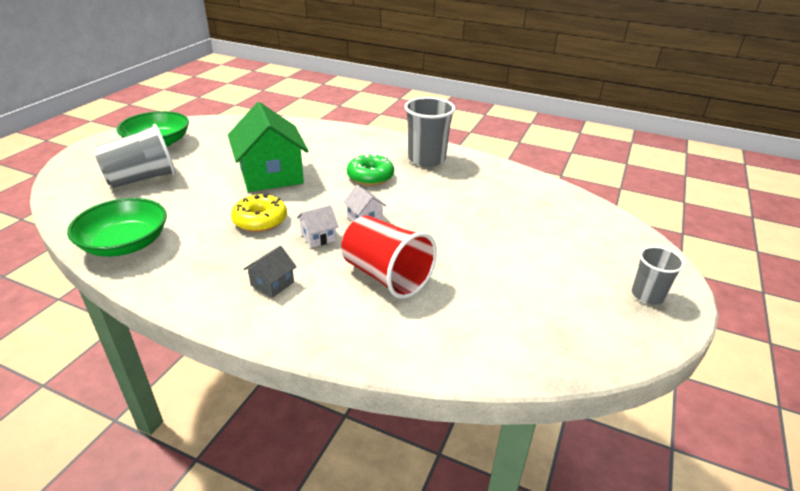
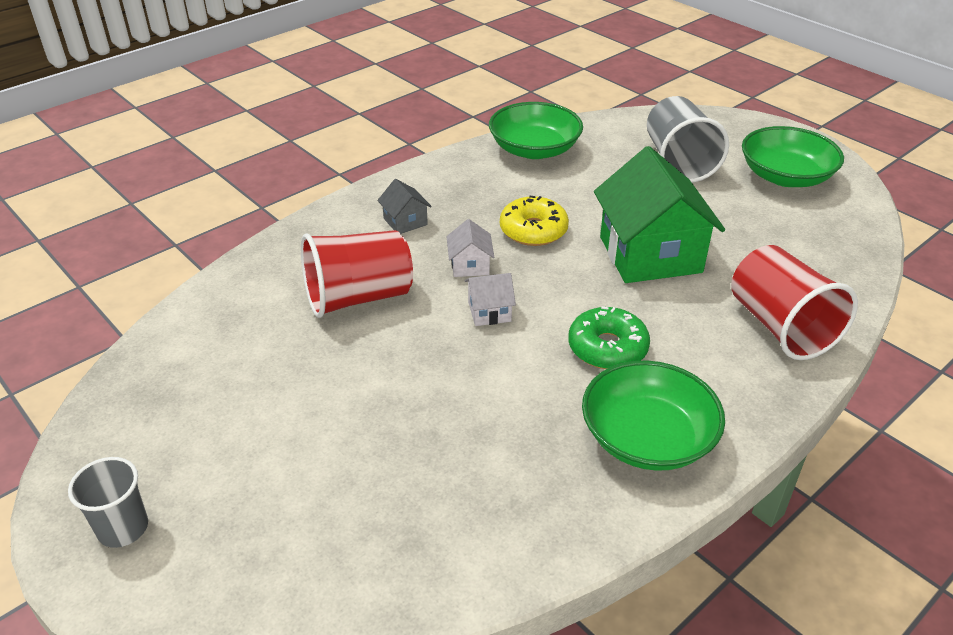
camera: 115 degrees right, 5 degrees up
(271, 175) = (650, 255): green house -> green house turned 75 degrees clockwise
(320, 137) = (780, 327): none -> red cup
(426, 159) = (647, 438): grey cup -> green bowl

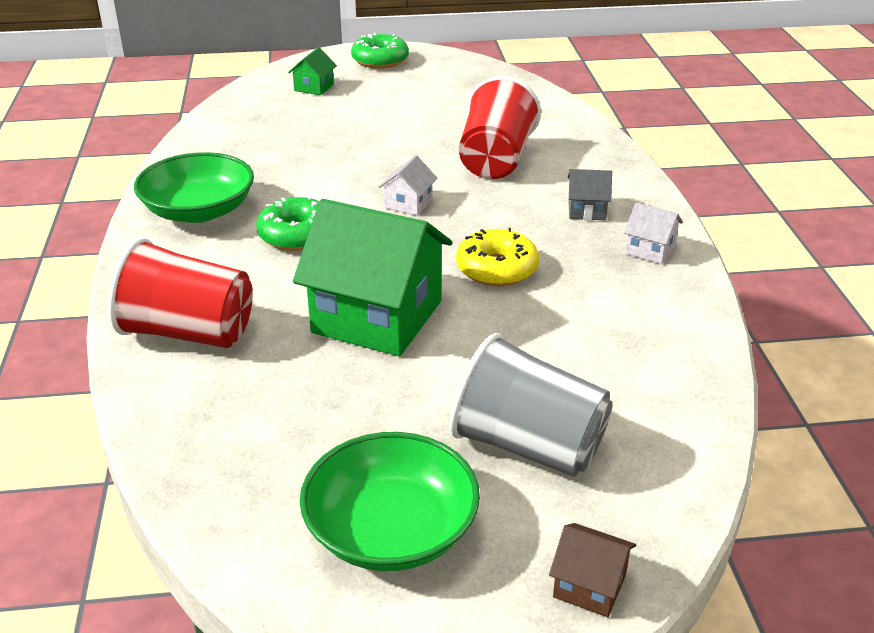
camera: 125 degrees right, 5 degrees down
(123, 528) = (380, 60): grey cup -> green donut
(273, 543) = (314, 87): none -> green house
(470, 265) = (480, 217): white house -> white house (650, 250)
(534, 149) = (668, 340): green bowl -> none
(732, 123) = (589, 585): none -> brown house

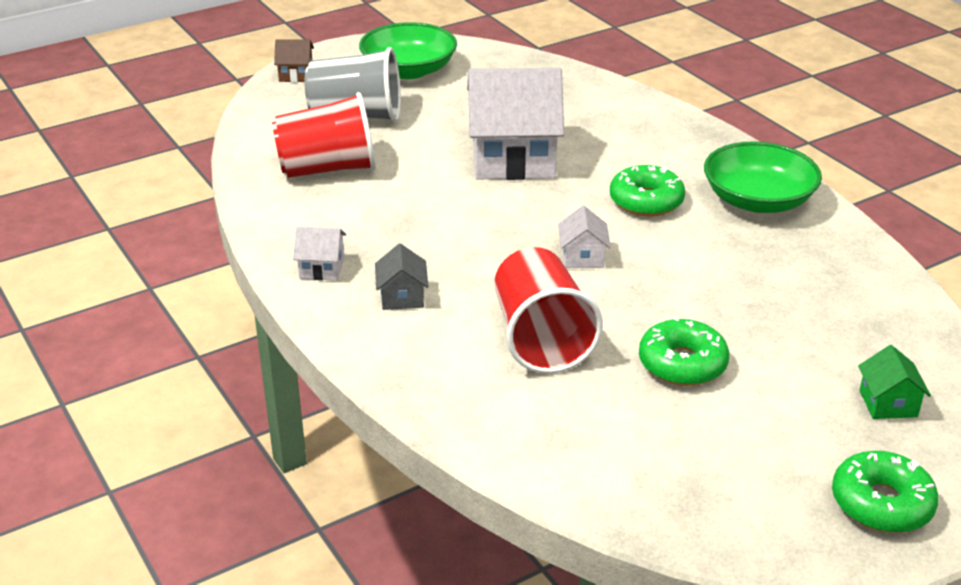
camera: 155 degrees right, 0 degrees up
(189, 333) = (630, 119): red cup -> red cup (328, 169)
(377, 317) = (513, 158): green house -> white house
(412, 128) = (682, 364): none -> green donut
(497, 269) = (450, 215): yellow donut -> none
(587, 210) = (402, 297): grey house -> grey house turned 75 degrees counterclockwise

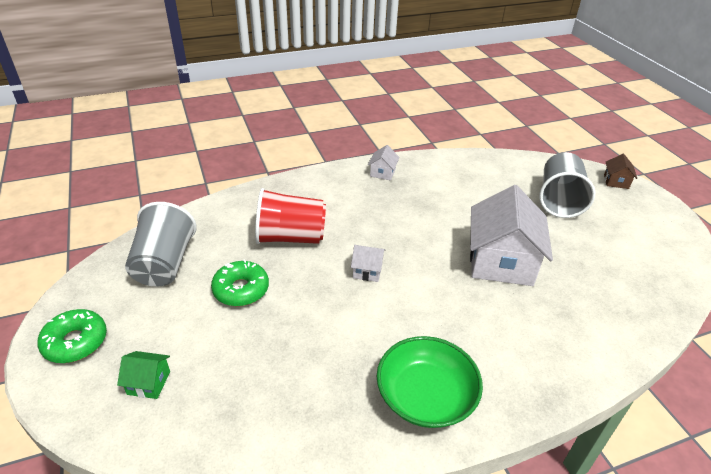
camera: 100 degrees right, 5 degrees up
(328, 169) = (488, 183): red cup -> none
(402, 297) = (348, 195): grey house -> none
(409, 70) = (637, 231): green bowl -> none
(646, 201) = (433, 321): green donut -> none
(673, 463) = (165, 264): none -> grey cup

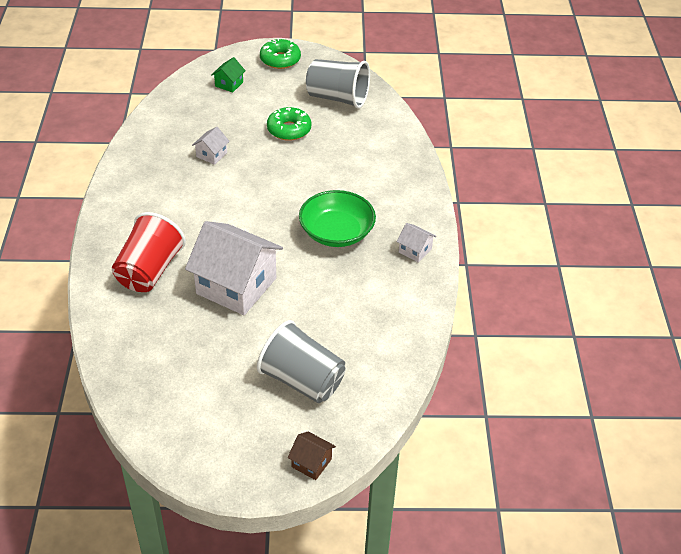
camera: 110 degrees right, 5 degrees up
(290, 237) = (338, 165): red cup -> red cup (149, 271)
(367, 271) = (272, 198): white house -> white house (211, 155)
(425, 396) = (140, 192): green bowl -> green bowl (336, 232)

